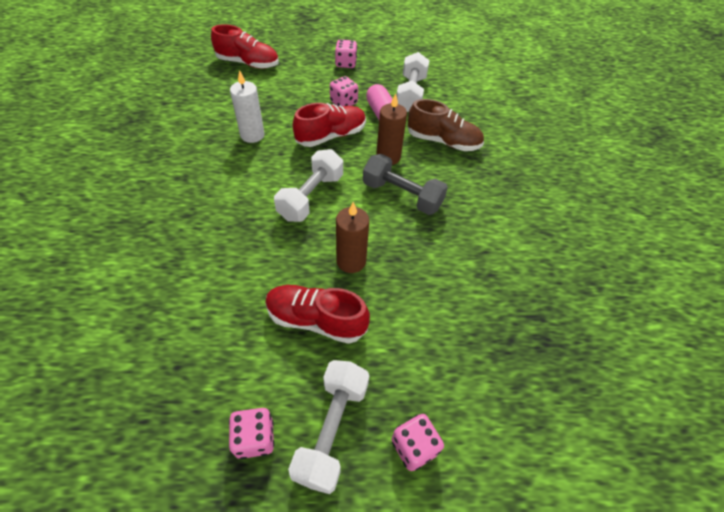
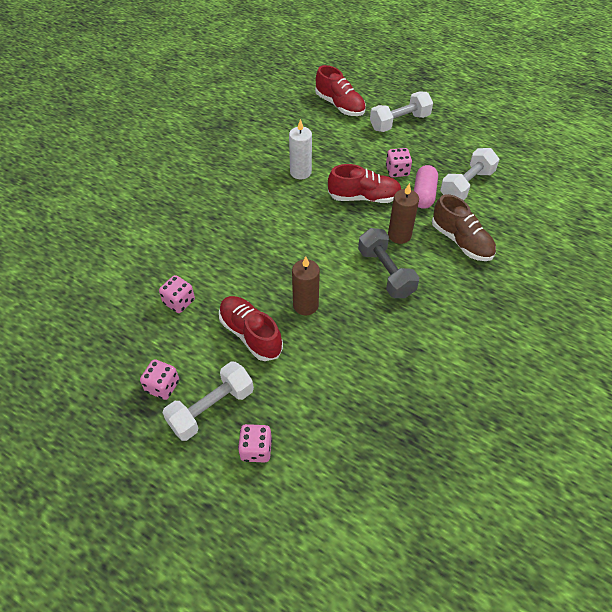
camera: 35 degrees right, 0 degrees up
(311, 197) = (311, 242): white dumbbell -> white dumbbell (399, 122)
(346, 63) = (427, 134): pink dice -> pink dice (179, 302)

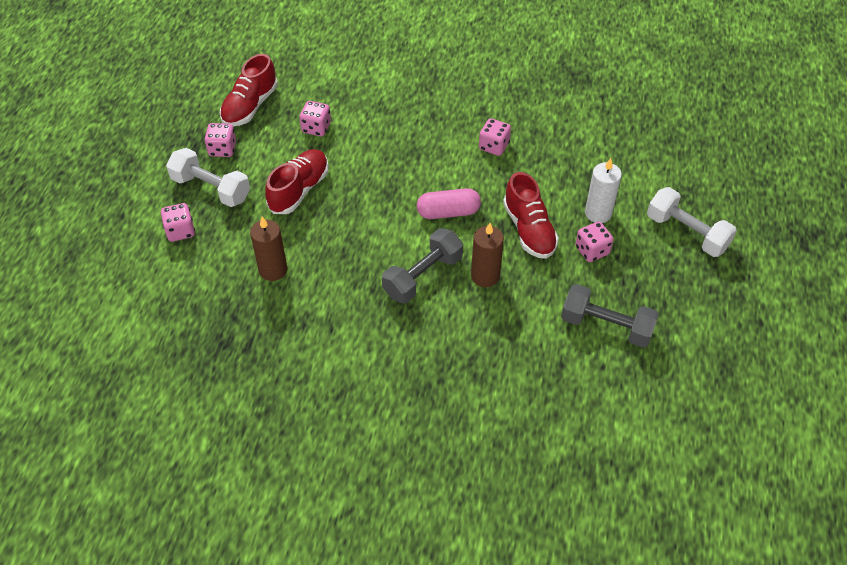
camera: 70 degrees right, 0 degrees up
(269, 191) = (494, 146): none -> pink dice
(300, 172) = (539, 163): white candle -> white candle (598, 213)
(305, 305) = (350, 221): brown candle -> brown candle (273, 270)
(340, 105) = (681, 166): red shoe -> red shoe (250, 106)
(423, 194) = (565, 285): pink capsule -> pink capsule (448, 212)
(461, 241) = (504, 337): brown shoe -> none
(466, 185) = (606, 326): white dumbbell -> grey dumbbell

